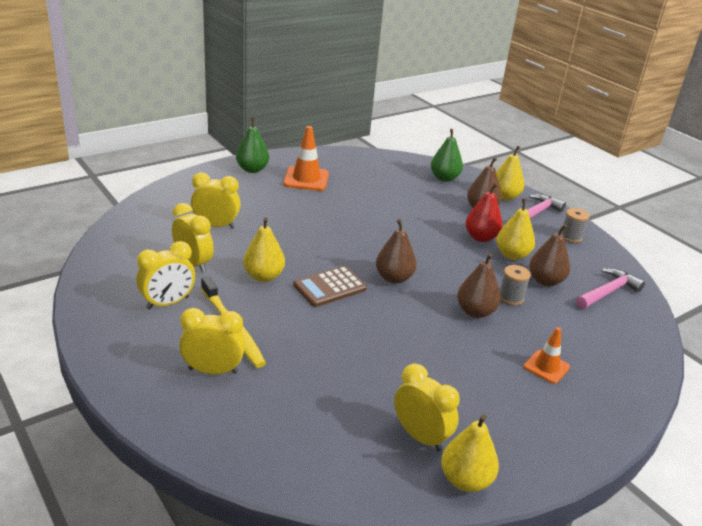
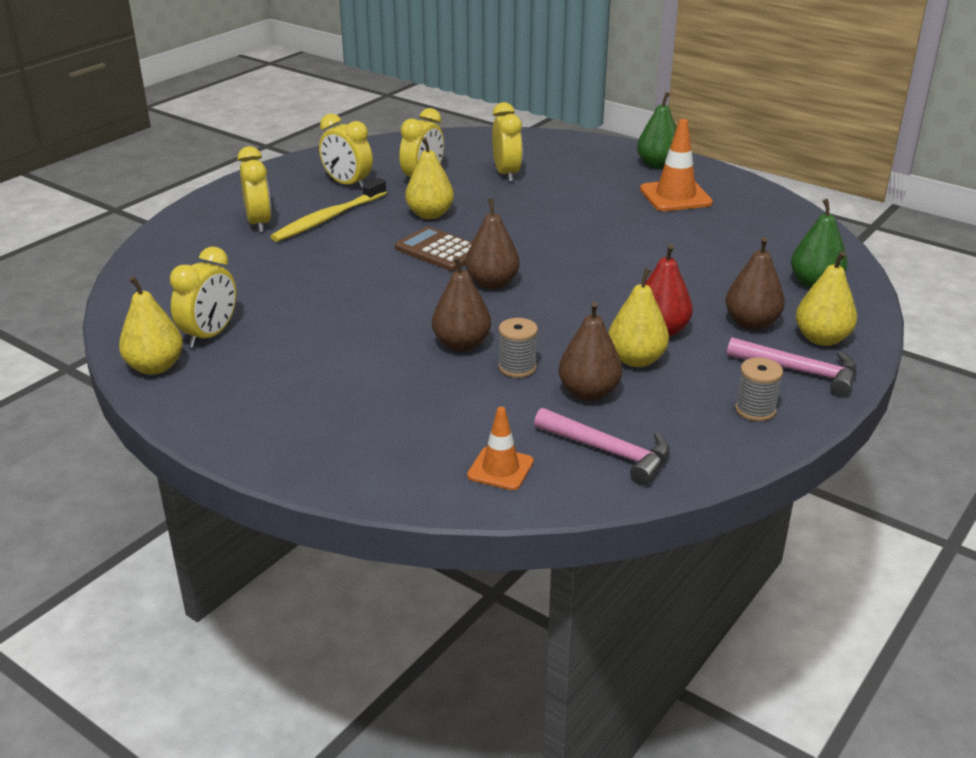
camera: 75 degrees right, 0 degrees up
(546, 367) = (375, 405): orange traffic cone -> orange traffic cone (500, 469)

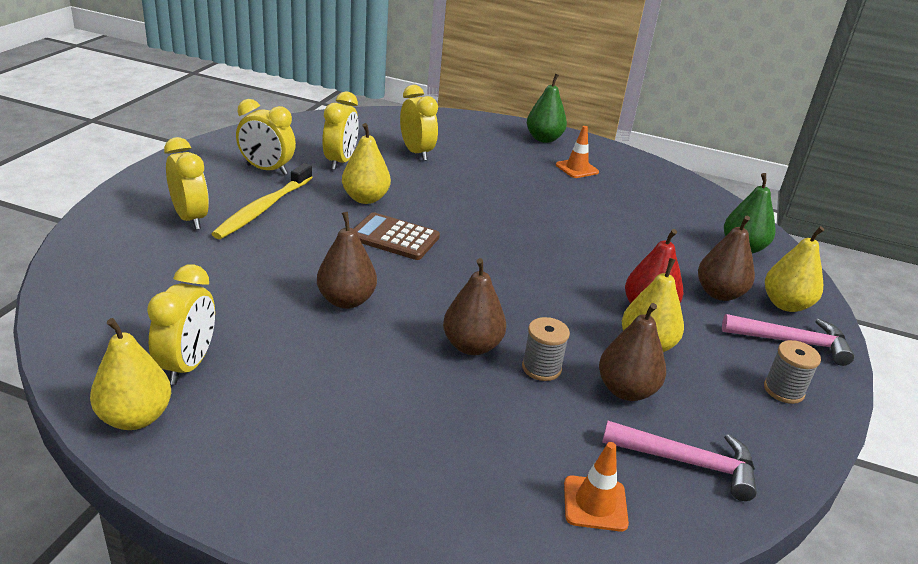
camera: 20 degrees left, 0 degrees up
(492, 283) = (464, 271): brown pear -> brown pear (346, 300)
(675, 196) = (577, 168): orange traffic cone -> orange traffic cone, size x0.63

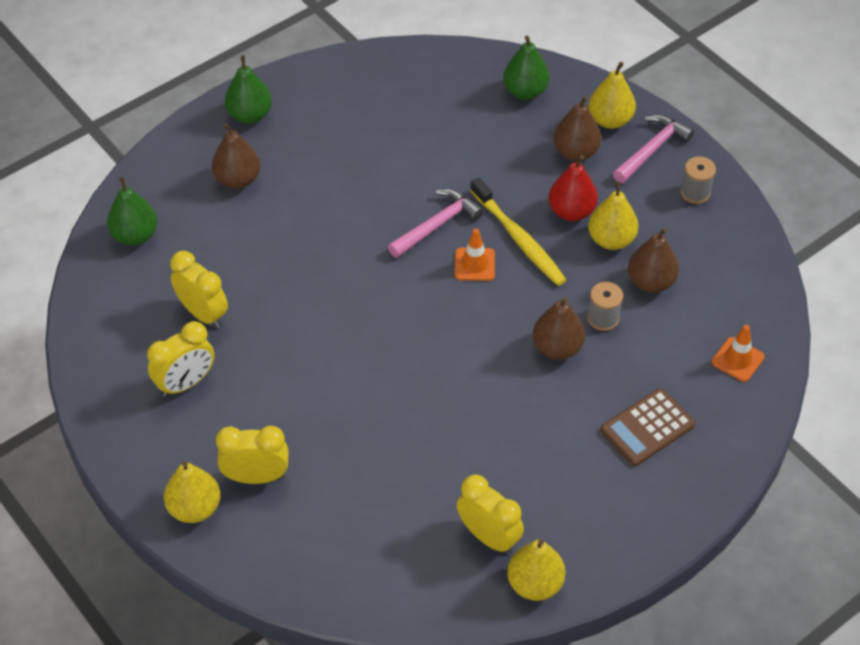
camera: 55 degrees left, 20 degrees up
(263, 208) = (268, 412): yellow toothbrush -> yellow toothbrush (519, 239)
(346, 300) = (456, 404): brown pear -> brown pear (238, 179)
(365, 198) = (293, 323): yellow pear -> yellow pear (194, 508)
(387, 124) = (135, 235): none -> green pear
(394, 237) = (376, 330): brown calculator -> brown calculator (647, 428)
(416, 153) = (219, 239): yellow clock -> none
(577, 168) = (328, 124): orange traffic cone -> orange traffic cone (474, 264)
(687, 462) = (729, 291): pink hammer -> pink hammer (437, 225)

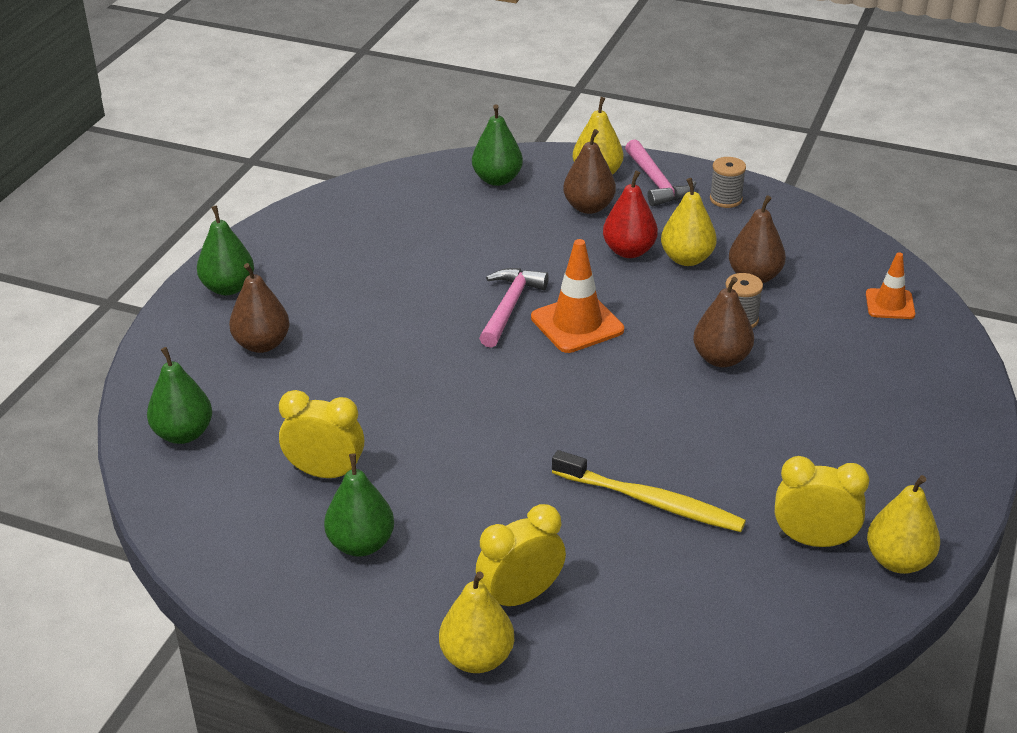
camera: 30 degrees left, 15 degrees down
(186, 383) = (361, 544): yellow clock -> green pear
(474, 264) = (577, 324): orange traffic cone -> orange traffic cone, size x1.60
(519, 239) = (600, 289): yellow toothbrush -> yellow toothbrush (651, 501)
(647, 428) = (867, 387): brown calculator -> none
(652, 149) = (656, 182): pink hammer -> pink hammer turned 150 degrees clockwise

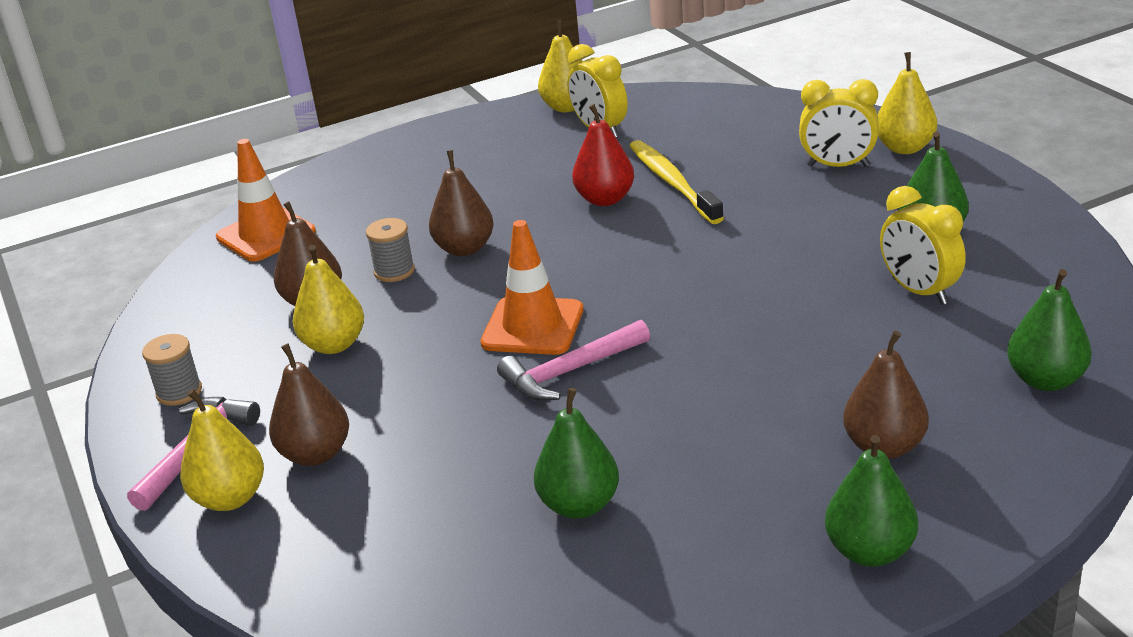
camera: 135 degrees left, 5 degrees down
(497, 179) = (344, 557): green pear -> green pear (579, 505)
(629, 251) = (368, 378): red pear -> red pear (605, 199)
(890, 304) = (266, 235): orange traffic cone -> orange traffic cone, size x1.60

